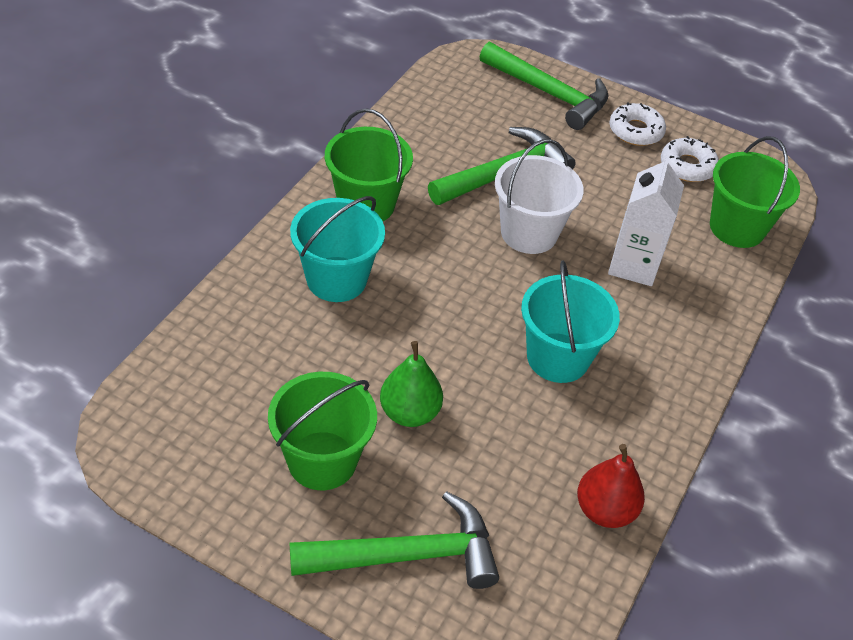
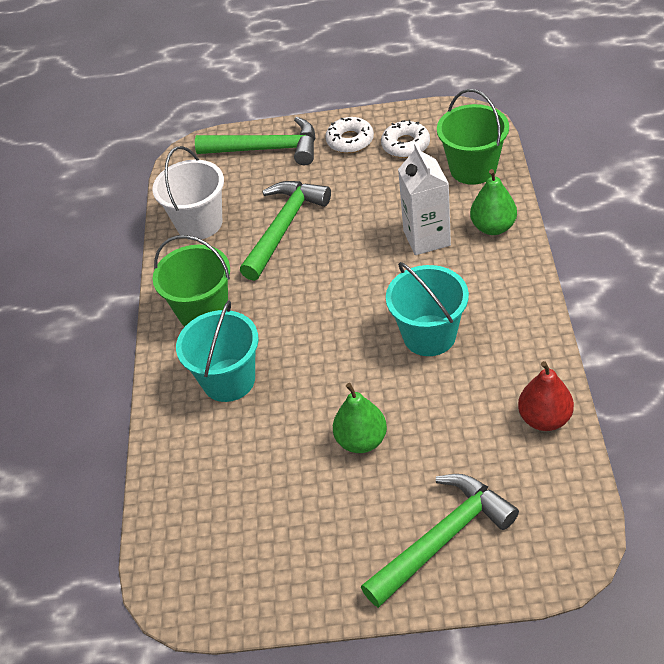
camera: 20 degrees left, 0 degrees up
(322, 460) = (329, 515): green bucket -> none
(529, 233) = (337, 260): white bucket -> white bucket (199, 223)
(710, 295) = (493, 227): none -> green pear

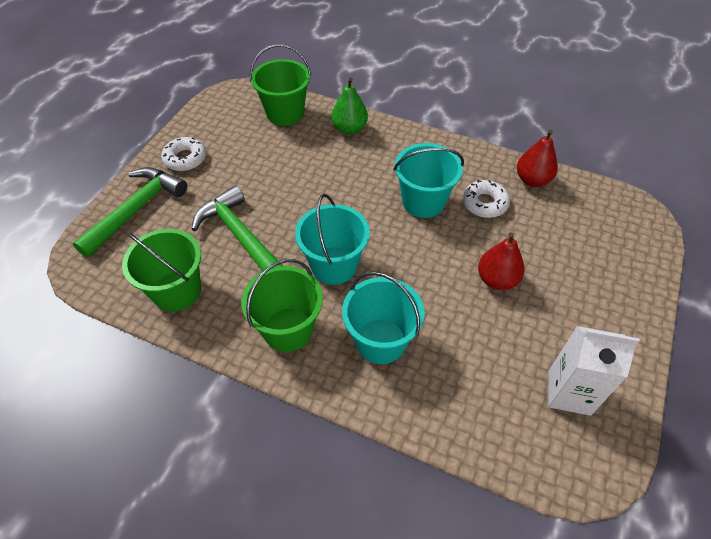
camera: 70 degrees left, 5 degrees up
(199, 223) = (177, 291): white bucket -> green bucket
(294, 307) = (334, 265): none -> turquoise bucket
(361, 440) = (497, 279): green pear -> red pear
(405, 145) = (224, 133): white donut -> white donut (484, 203)
(426, 238) = (329, 163): white carton -> white carton (569, 392)
(442, 538) = (606, 271): green hammer -> none

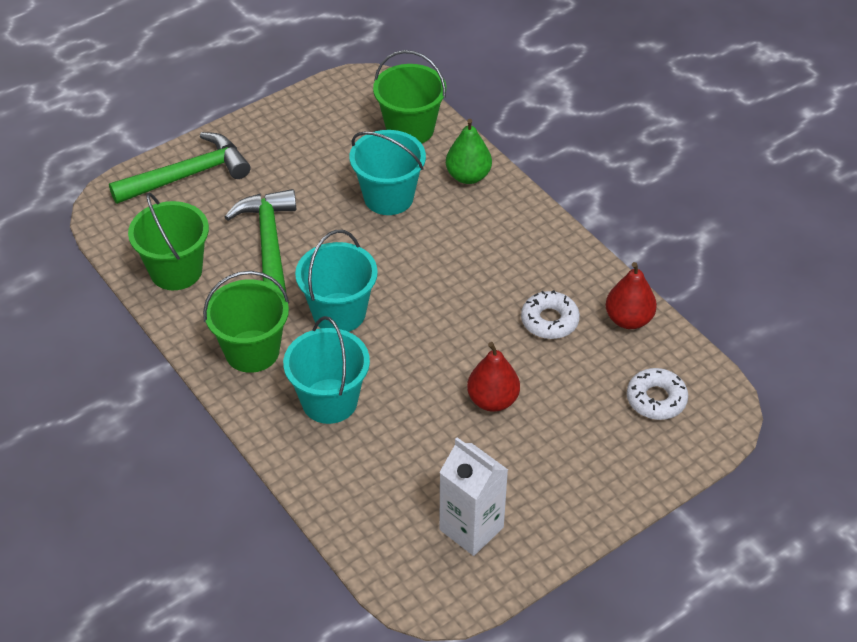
camera: 30 degrees right, 5 degrees down
(185, 159) = (269, 140): white donut -> white donut (656, 399)
(423, 201) = (483, 290): turquoise bucket -> turquoise bucket (388, 197)

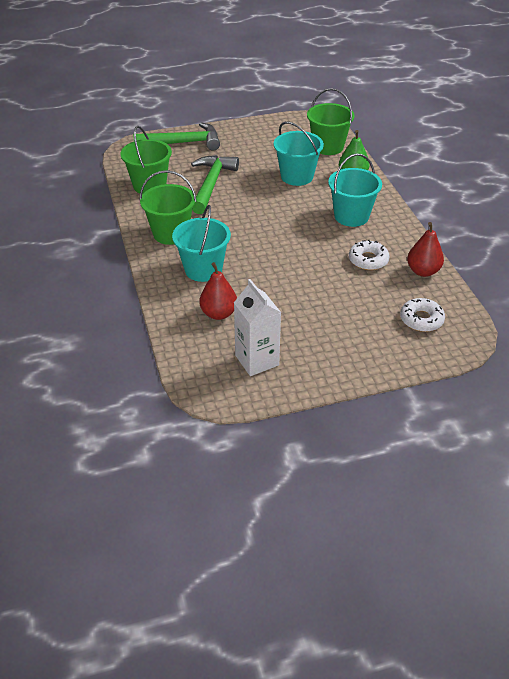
camera: 20 degrees right, 5 degrees down
(339, 313) = (234, 226): turquoise bucket -> turquoise bucket (351, 216)
(492, 400) = (308, 293): red pear -> red pear (218, 313)

